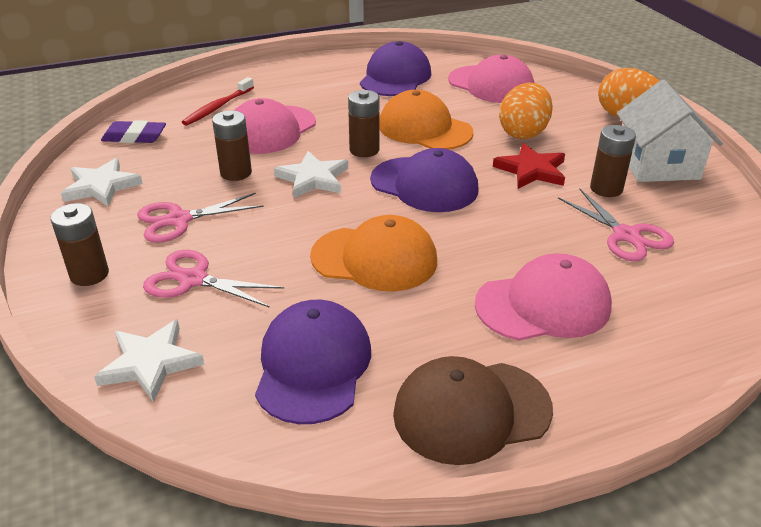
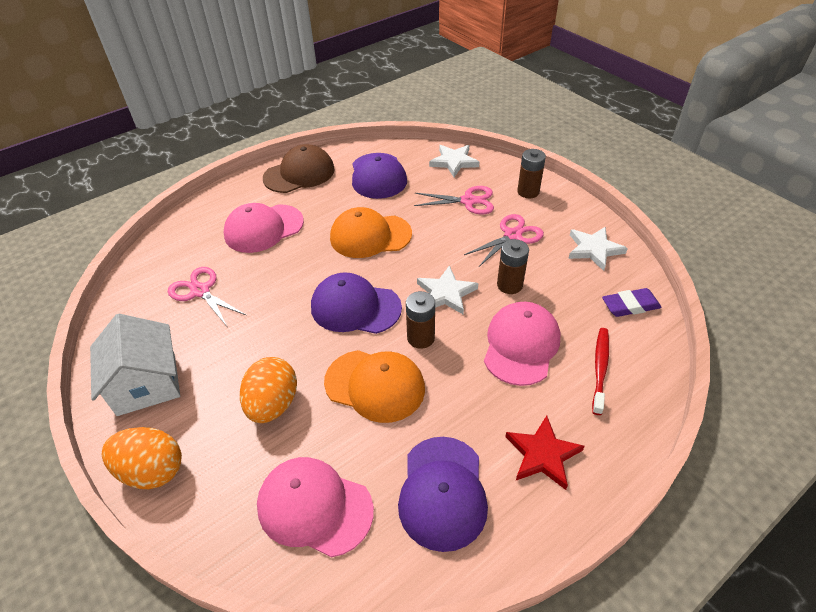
camera: 165 degrees right, 10 degrees up
(531, 170) = (266, 346): red star -> red star (542, 454)
(606, 189) = (204, 338): brown battery -> none

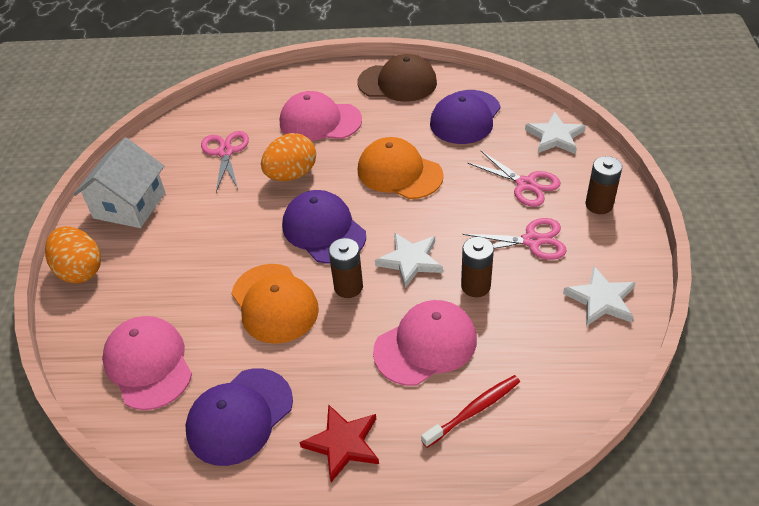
camera: 40 degrees right, 0 degrees up
(273, 404) = (192, 272): orange egg -> orange egg (291, 174)
(630, 305) = (573, 374): purple eraser -> none

